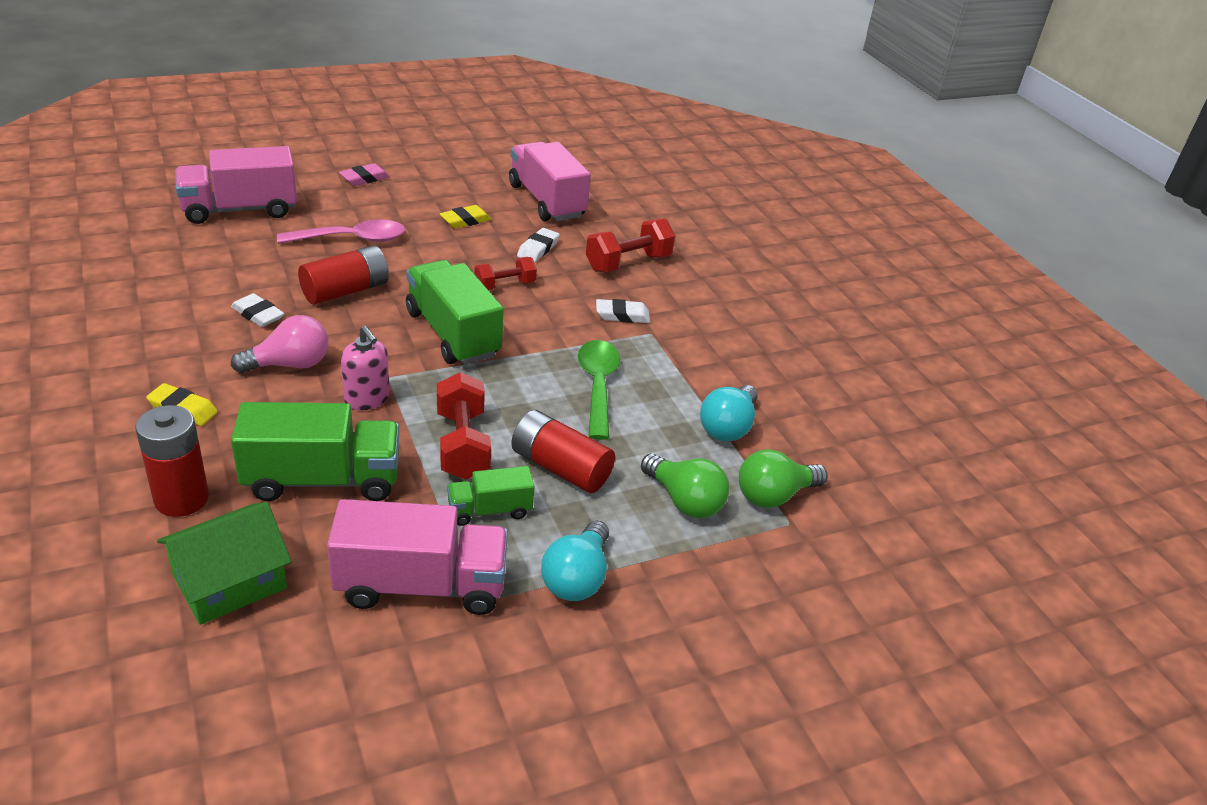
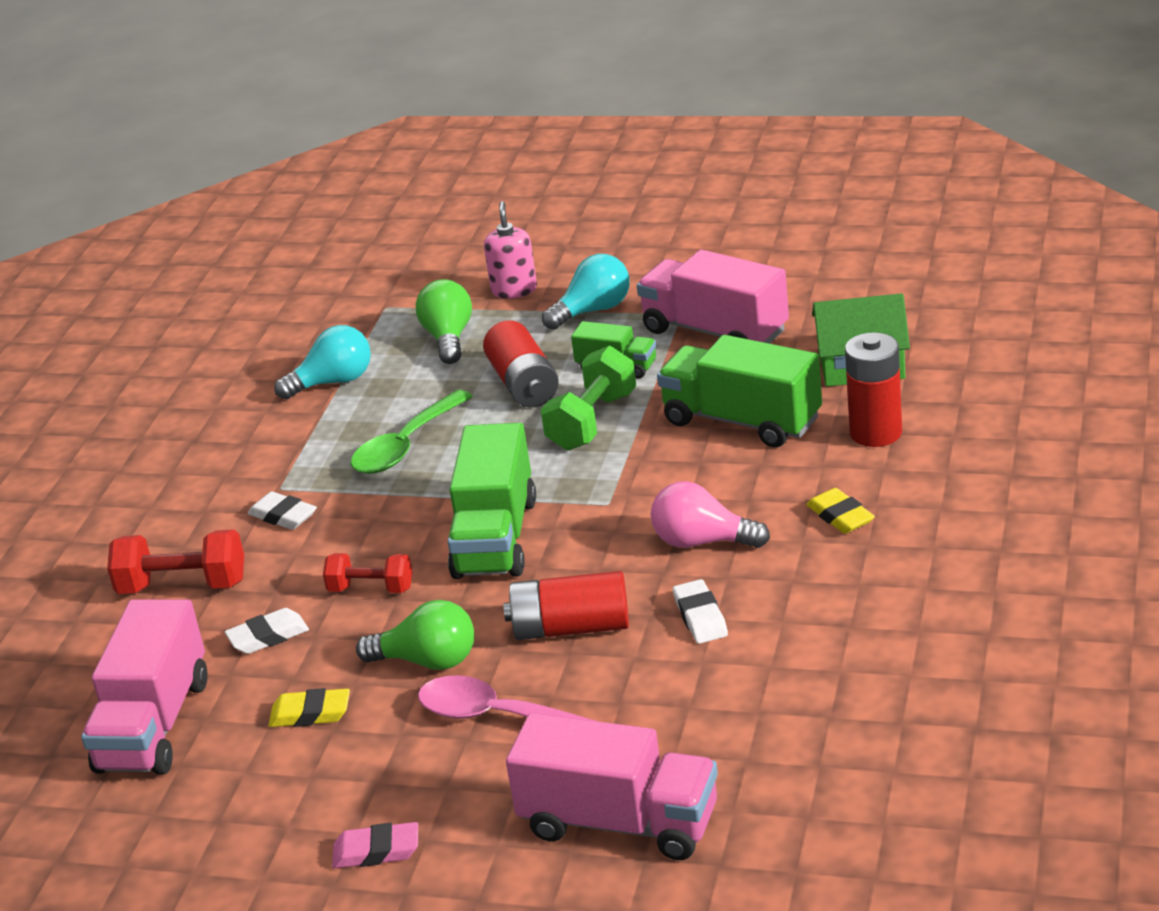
camera: 135 degrees left, 5 degrees down
(367, 399) = (648, 485): pink soap dispenser -> pink soap dispenser (514, 290)
(462, 445) = (592, 421): red dumbbell -> green dumbbell
(774, 495) = (370, 326): green light bulb -> green light bulb (428, 661)

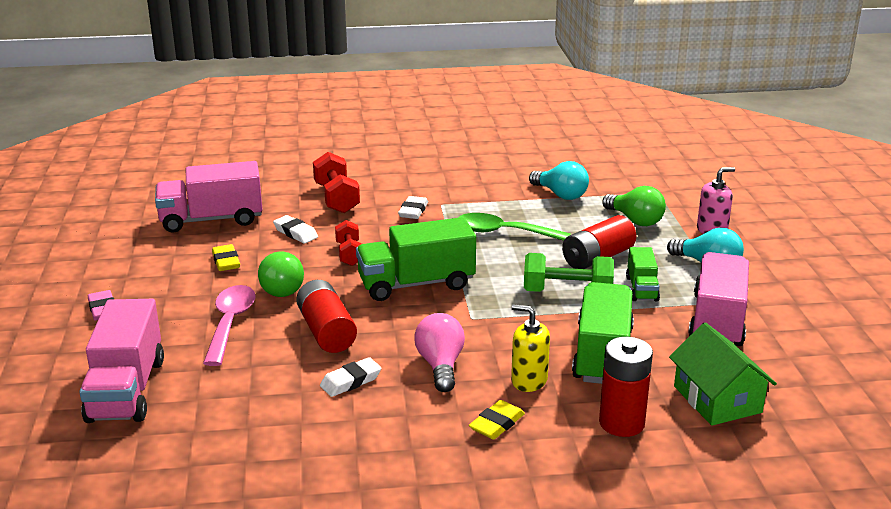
camera: 65 degrees right, 5 degrees down
(448, 338) = (635, 220): green light bulb -> green light bulb turned 75 degrees clockwise
(767, 481) = (529, 380): none -> yellow soap dispenser

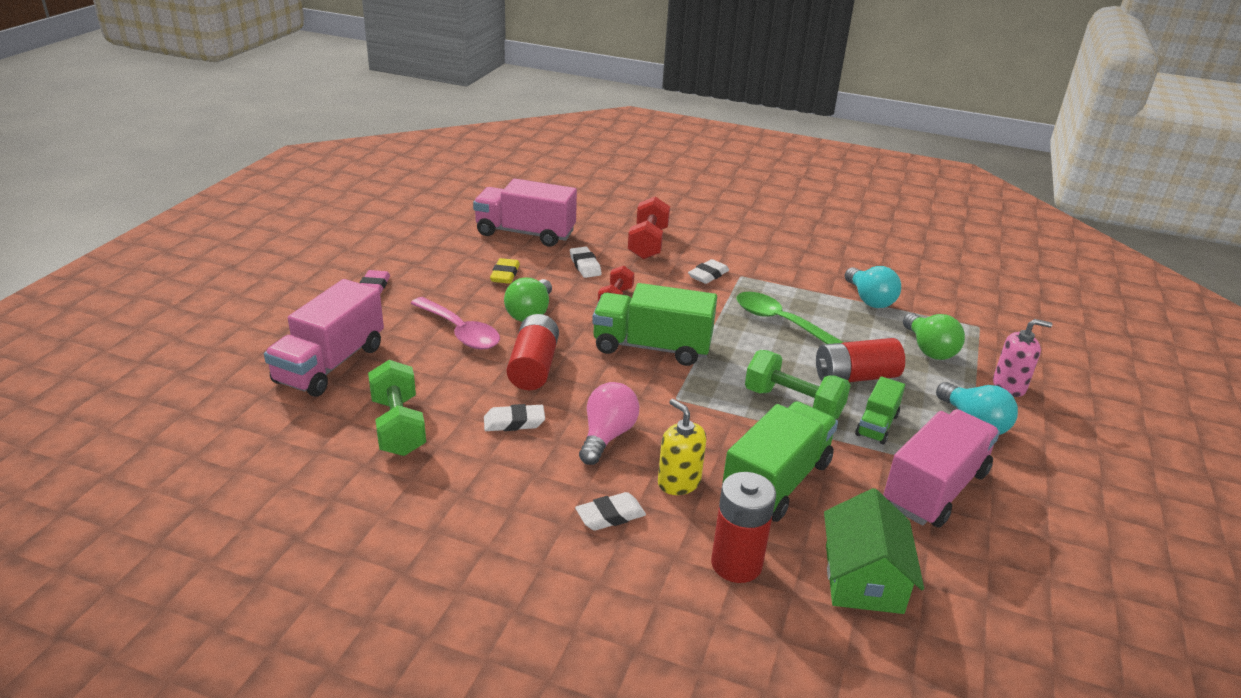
camera: 25 degrees right, 5 degrees up
(230, 323) = (460, 332): pink spoon -> pink spoon turned 105 degrees clockwise
(247, 420) = (398, 426): none -> green dumbbell
(497, 424) = (610, 516): yellow eraser -> white eraser

